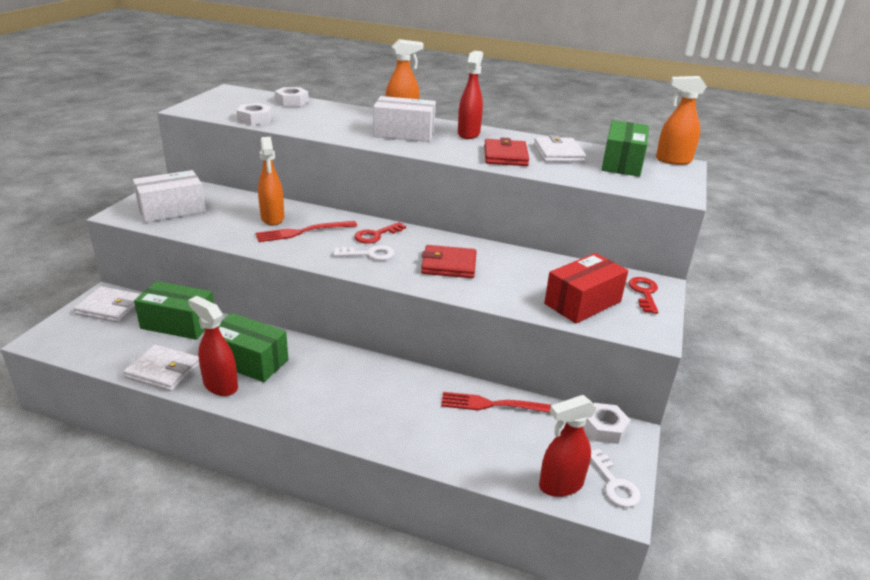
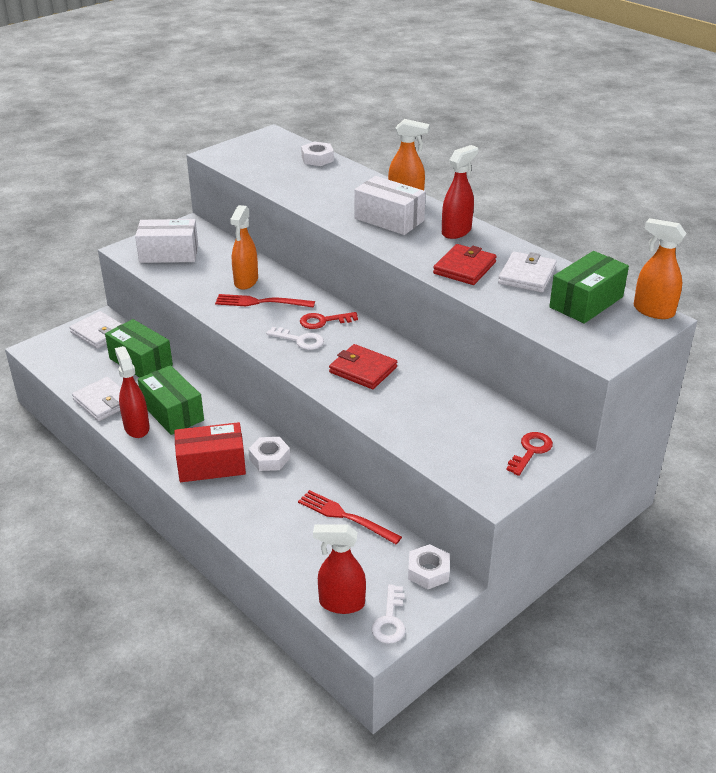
camera: 30 degrees right, 5 degrees up
(255, 119) = (263, 177): white nut -> white nut (269, 458)
(582, 303) = (455, 443): red box -> red box (211, 465)

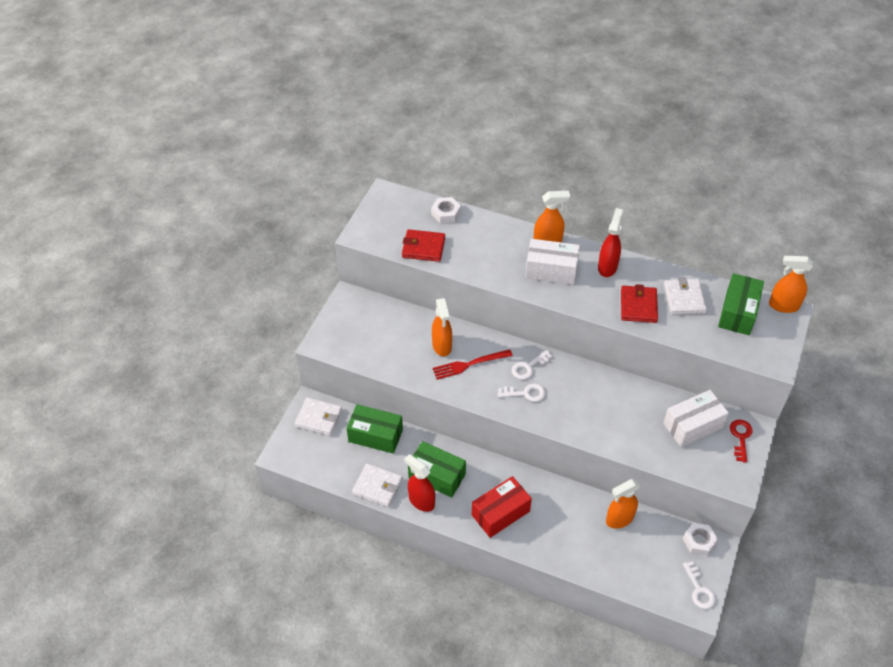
camera: 25 degrees left, 15 degrees up
(169, 254) = (358, 337): white box -> white box (693, 425)
(269, 458) = (536, 490): white nut -> none
(323, 321) = (528, 367): red key -> white key
(341, 603) = (662, 590): red spray bottle -> none
(344, 516) = (619, 519): red fork -> orange spray bottle
(363, 370) = (588, 405): red wallet -> red wallet (423, 247)

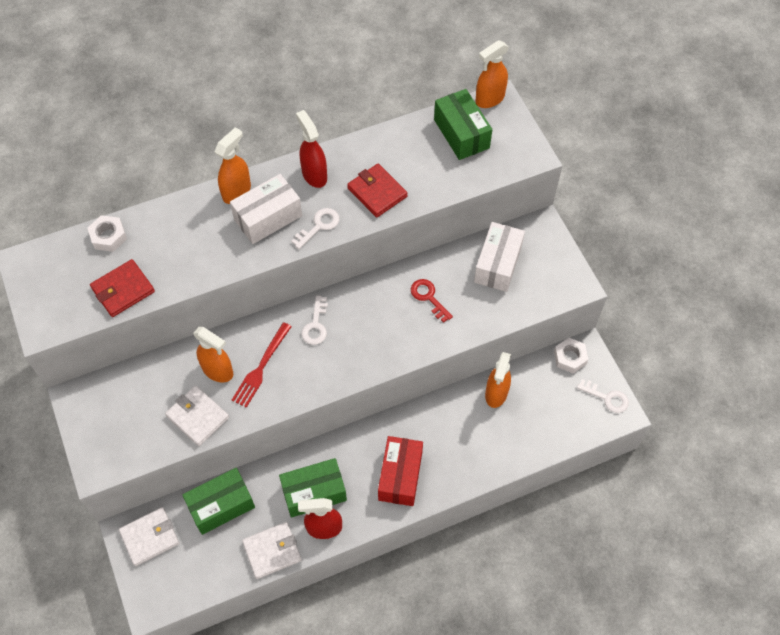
camera: 45 degrees left, 10 degrees up
(525, 393) = (337, 352): white key -> white key (319, 226)
(684, 298) = (407, 155): white wallet -> white wallet (197, 417)
(740, 437) = (542, 243): red key -> red key (428, 298)

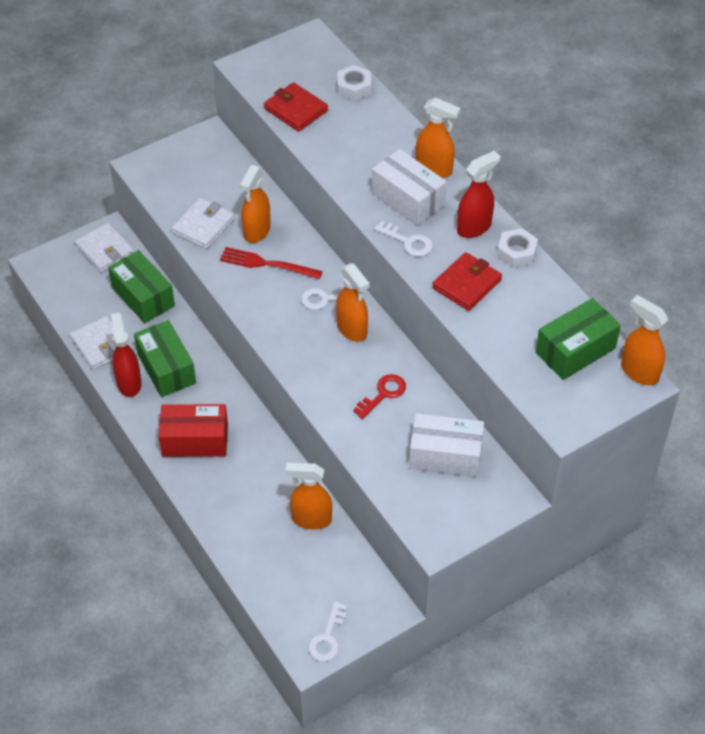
camera: 80 degrees right, 10 degrees down
(354, 310) = (352, 329): none -> orange spray bottle
(570, 357) = (375, 592): white nut -> white nut (516, 252)

